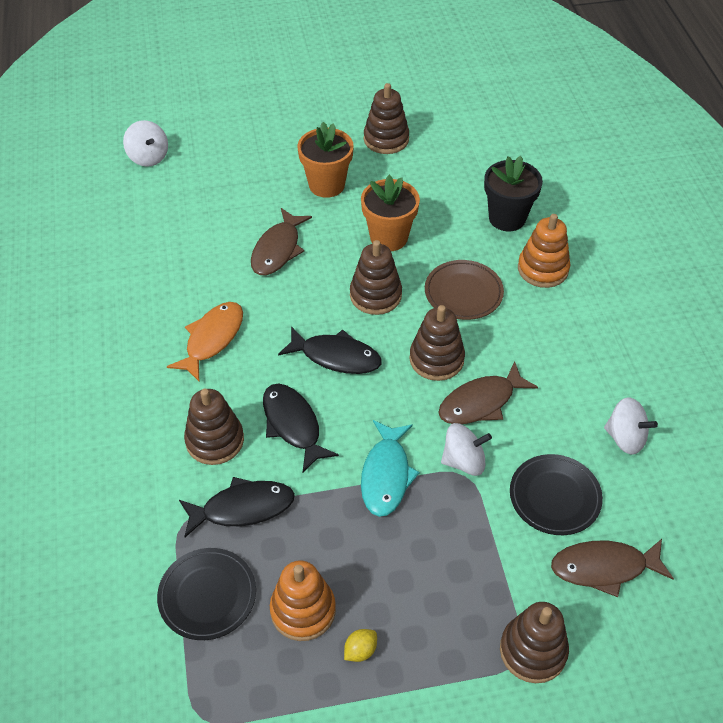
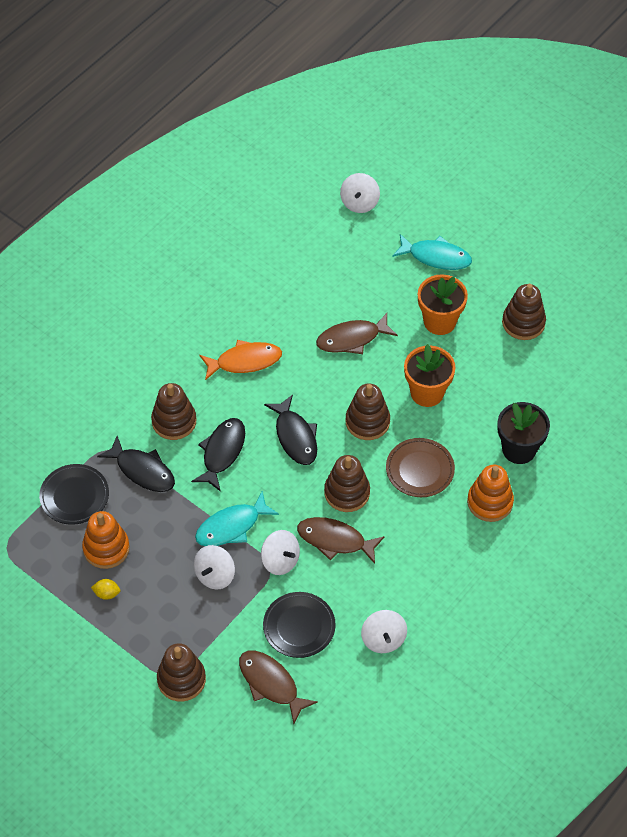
camera: 50 degrees right, 5 degrees up
(261, 147) = (436, 257): none -> turquoise fish
(430, 529) = (215, 575): none -> white spinning top

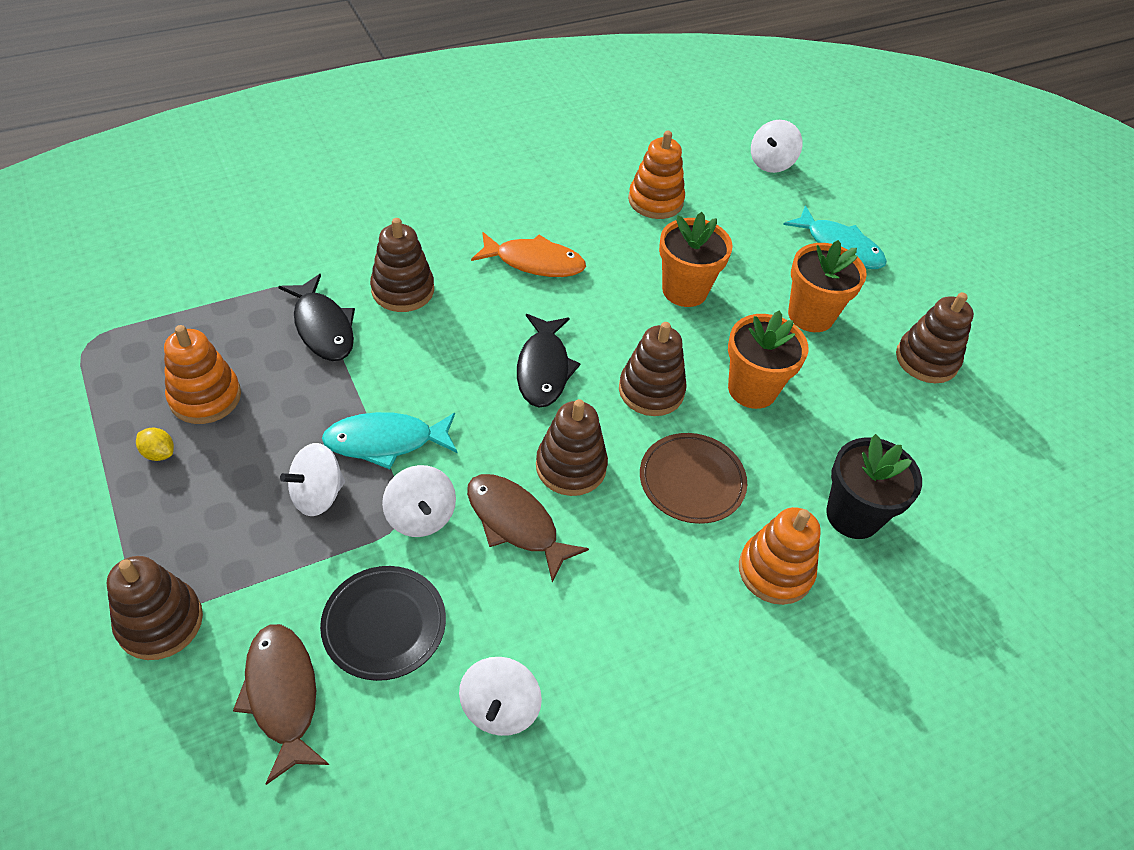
camera: 20 degrees right, 5 degrees down
(74, 496) = (218, 321): black plate -> none
(222, 452) = (437, 348): black fish -> none
(297, 274) = (655, 201): none -> orange stacking toy
(352, 339) = (684, 290): brown fish -> orange flower pot

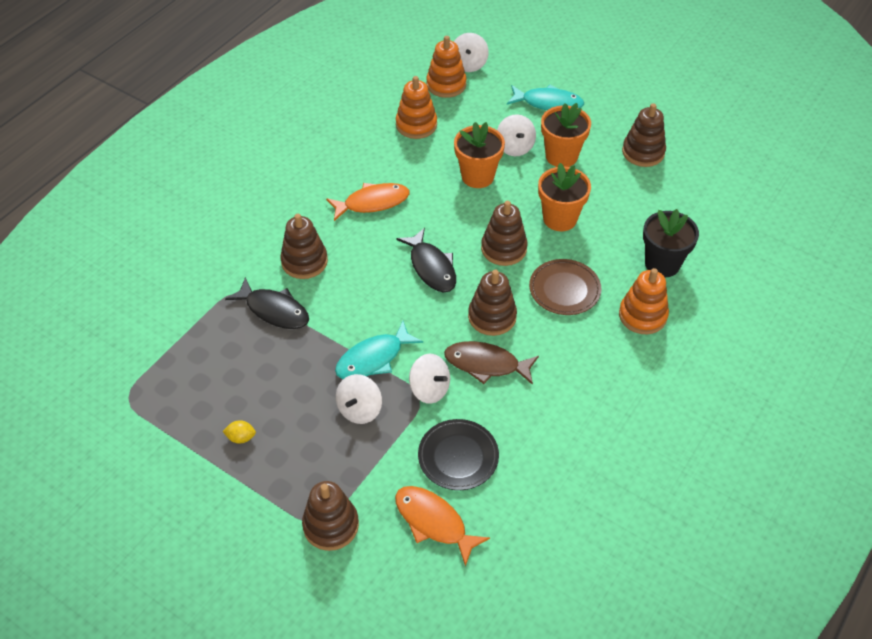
camera: 25 degrees left, 0 degrees up
(205, 397) = (238, 390): orange stacking toy -> orange stacking toy (446, 84)
(282, 696) = (434, 522): brown fish -> orange fish
(499, 708) = (553, 463): white spinning top -> white spinning top (515, 147)

